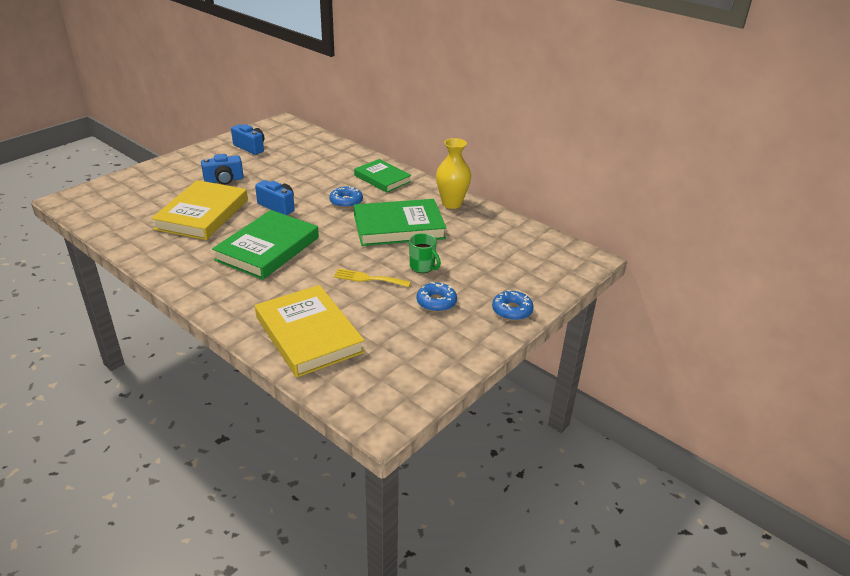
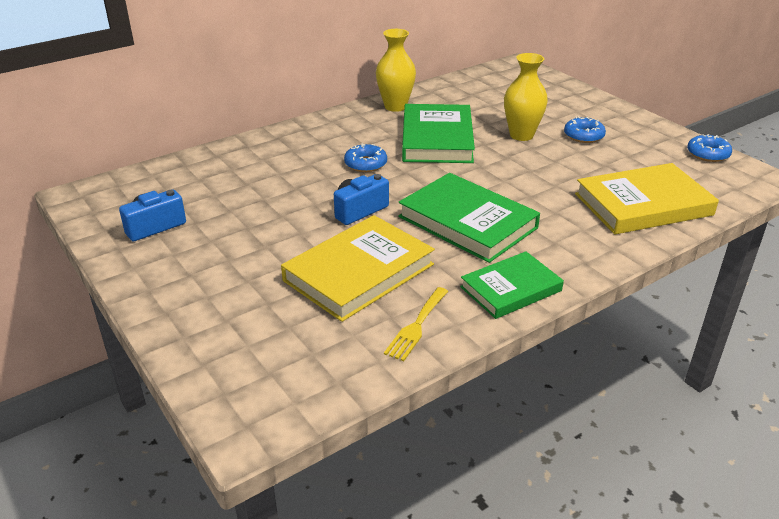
camera: 75 degrees left, 0 degrees up
(202, 214) = (359, 272): yellow book -> yellow book turned 75 degrees counterclockwise
(224, 180) = (257, 252): blue camera -> none
(368, 278) = (540, 165): yellow fork -> yellow fork (416, 326)
(382, 178) = (316, 137): green book -> green book (510, 289)
(422, 267) = (521, 135): green mug -> yellow vase
(512, 310) = (596, 106): blue donut -> blue donut (708, 154)

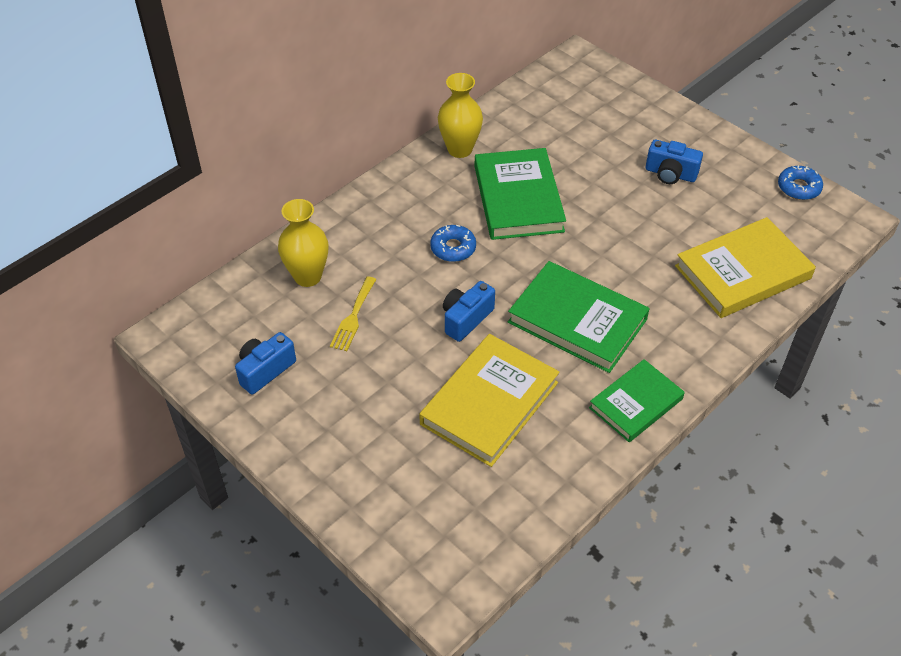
camera: 10 degrees left, 15 degrees up
(416, 326) = (560, 462): yellow fork -> yellow fork (353, 317)
(521, 135) = (605, 181): yellow vase -> yellow vase (307, 276)
(583, 136) = (670, 174): blue donut -> blue camera

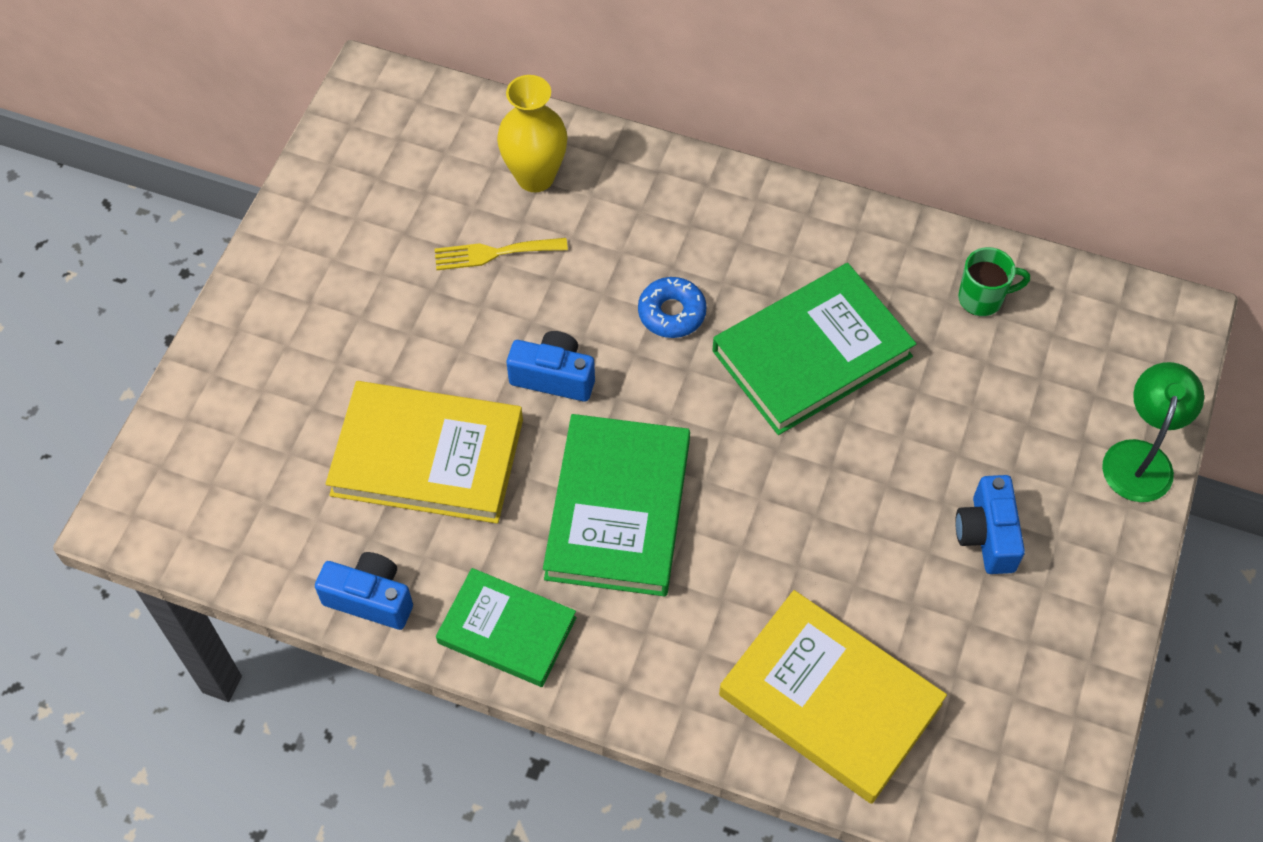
camera: 65 degrees right, 10 degrees up
(265, 370) = (367, 202): blue camera -> blue camera (370, 599)
(460, 149) = (868, 245): yellow vase -> none
(523, 119) = (982, 298): none -> green mug
(652, 102) = (1140, 457): none -> green lamp
(798, 187) = (1072, 734): blue donut -> none

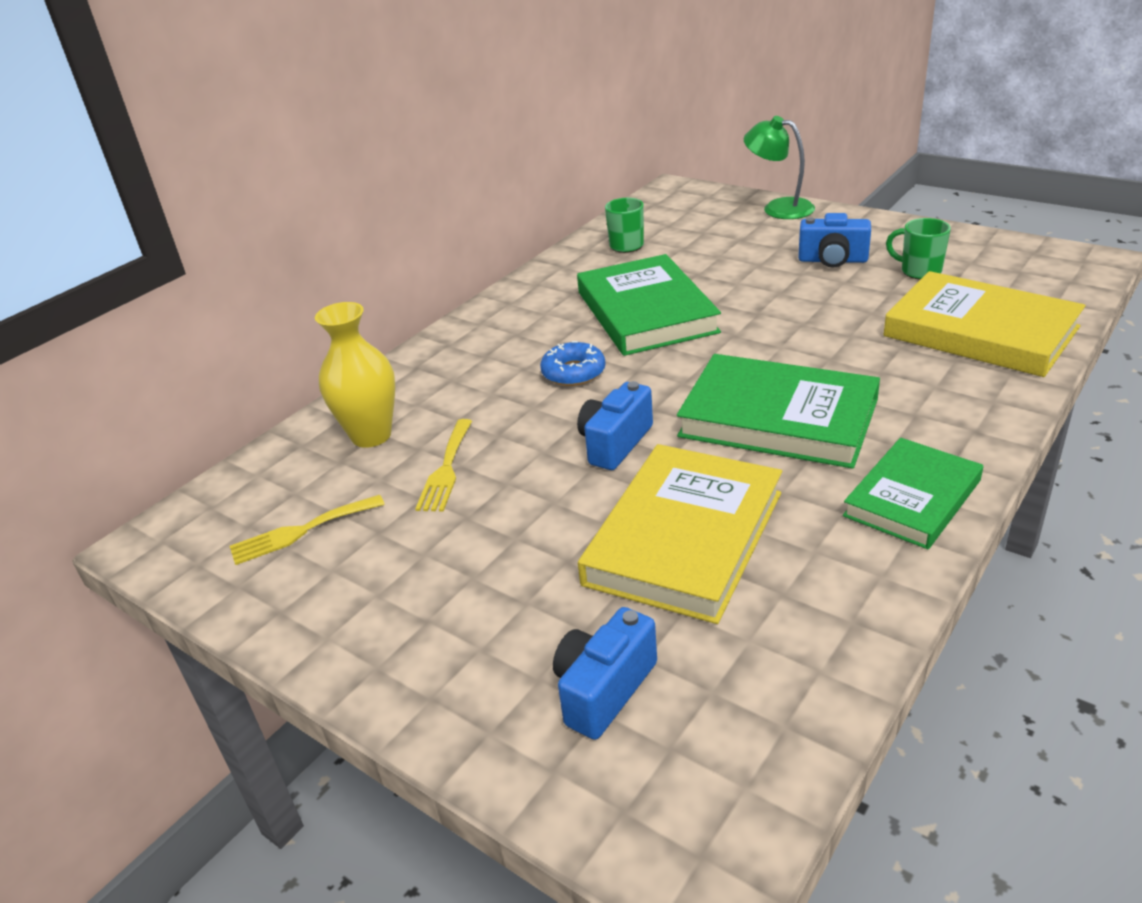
camera: 70 degrees left, 25 degrees down
(370, 599) = (867, 599): blue camera -> blue camera (604, 689)
(397, 178) = (301, 531): none -> yellow fork
(830, 699) = (980, 331): yellow book -> yellow book turned 75 degrees clockwise
(975, 635) = (919, 271): none -> green mug

